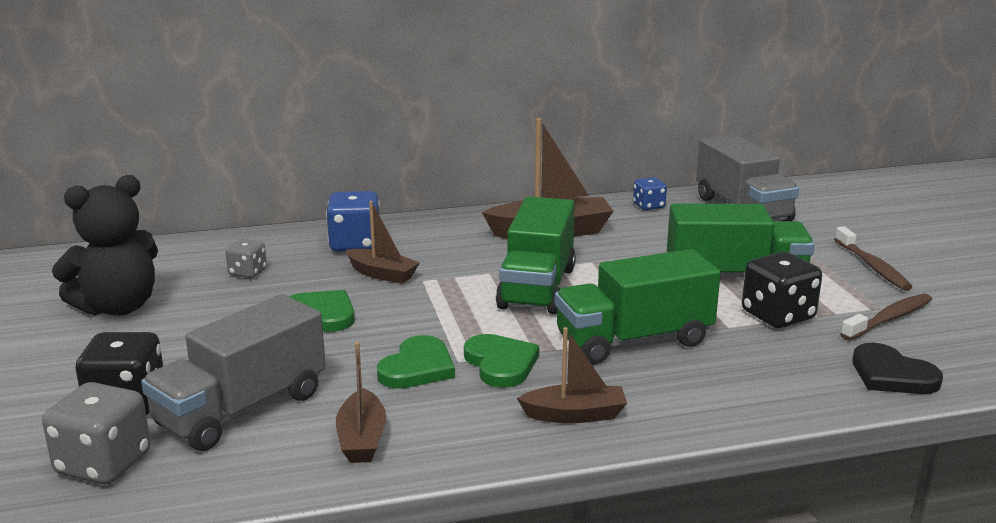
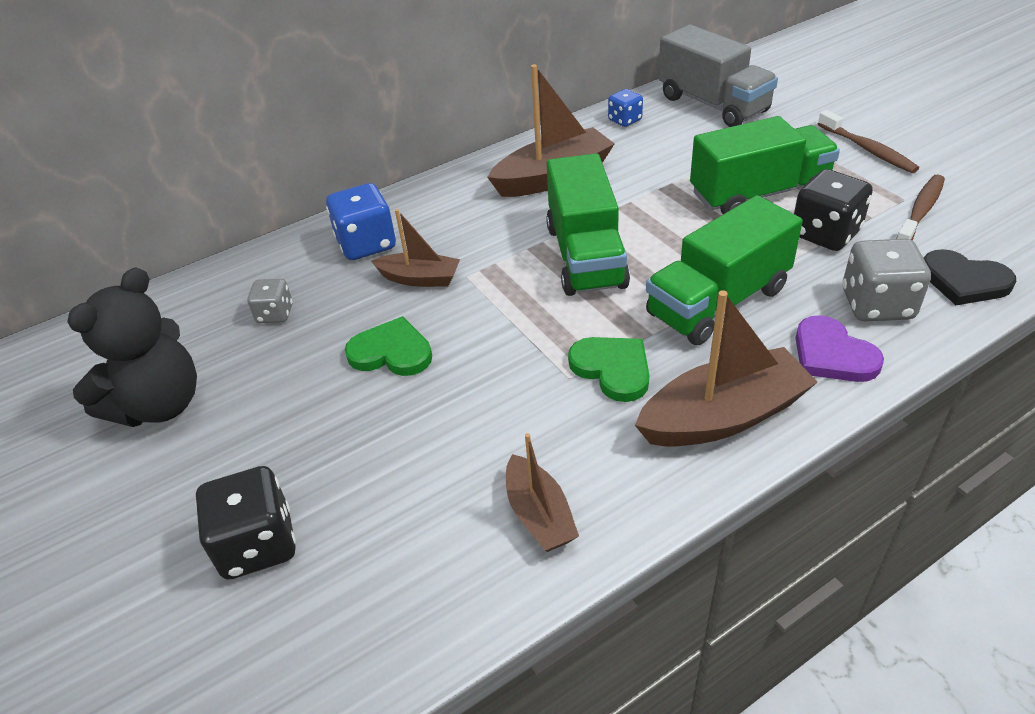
camera: 15 degrees left, 20 degrees up
(103, 464) = (286, 642): grey dice -> grey dice (877, 304)
(241, 409) = (389, 513): grey truck -> none
(417, 367) = (534, 398): green heart -> none
(575, 415) = (723, 416): brown boat -> brown boat, size x1.69
(713, 397) = (832, 354): none -> purple heart

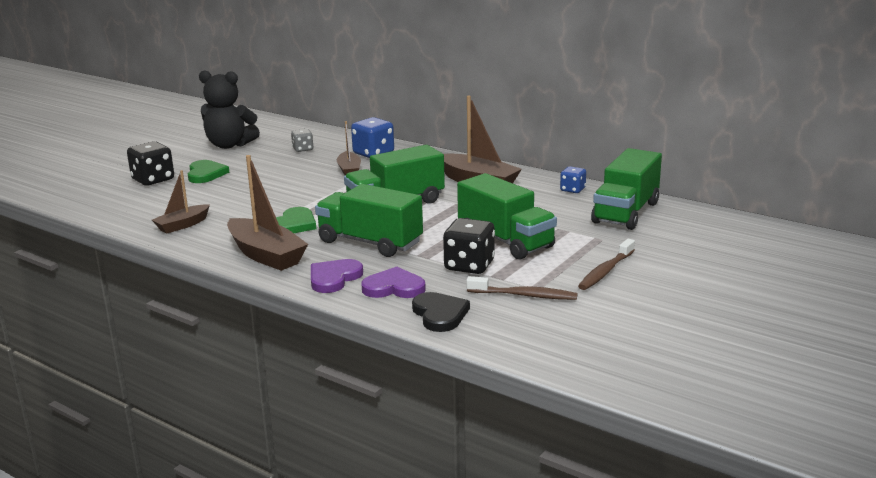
camera: 65 degrees right, 20 degrees down
(391, 352) = (285, 177): green heart -> green heart (205, 174)
(712, 104) = (626, 212): grey truck -> green truck
(877, 304) = (394, 287): grey dice -> purple heart
(964, 281) = (440, 314): black heart -> black heart turned 150 degrees clockwise

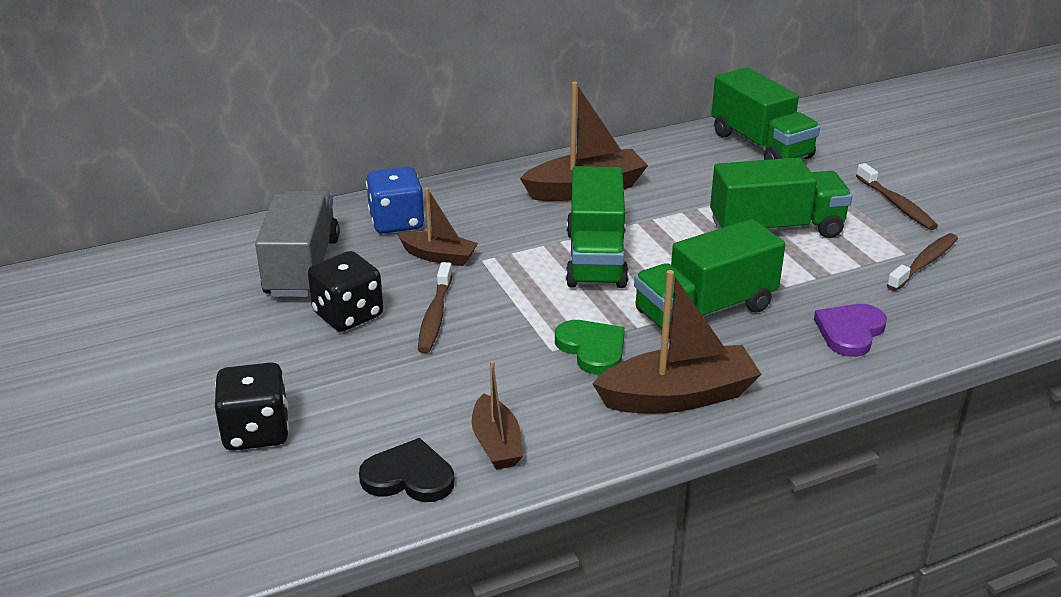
camera: 60 degrees left, 10 degrees up
(205, 174) = (297, 374): green heart -> none
(229, 145) = (190, 322): black teddy bear -> none
(288, 185) = (435, 316): none -> brown toothbrush
(303, 149) = (302, 267): grey dice -> grey truck
(334, 278) = (793, 364): purple heart -> none
(440, 314) = (939, 324): black heart -> black heart (409, 476)
(469, 266) = (826, 269): black dice -> black dice (348, 315)
(572, 190) = (670, 148): blue dice -> none

